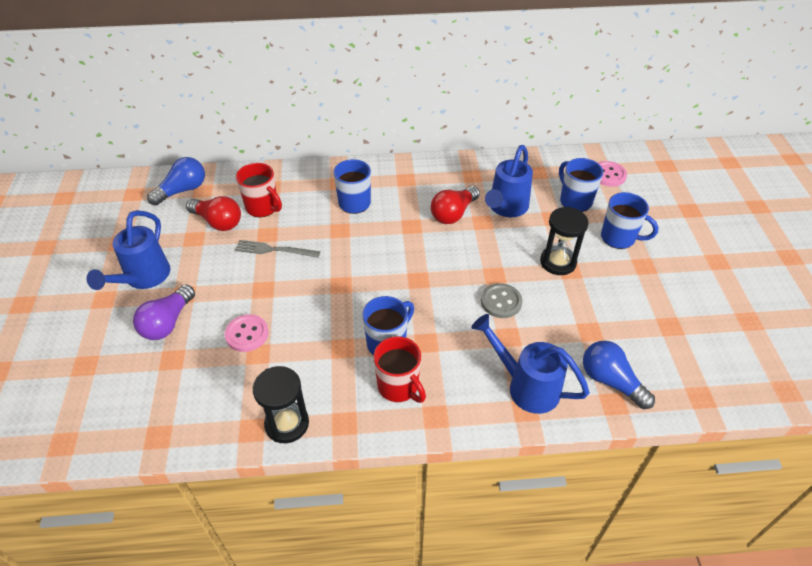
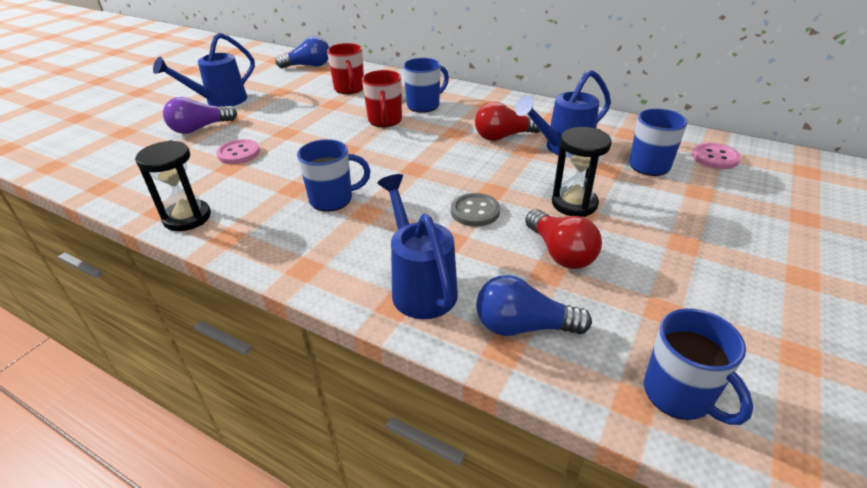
camera: 35 degrees right, 10 degrees down
(218, 222) = (308, 88): red light bulb -> red light bulb (560, 253)
(274, 250) = (325, 114): grey fork -> none
(399, 387) = (302, 233): red mug -> red mug (385, 121)
(610, 381) = (523, 326): blue light bulb -> blue light bulb turned 75 degrees counterclockwise
(619, 238) = (674, 209): blue mug -> blue mug (679, 395)

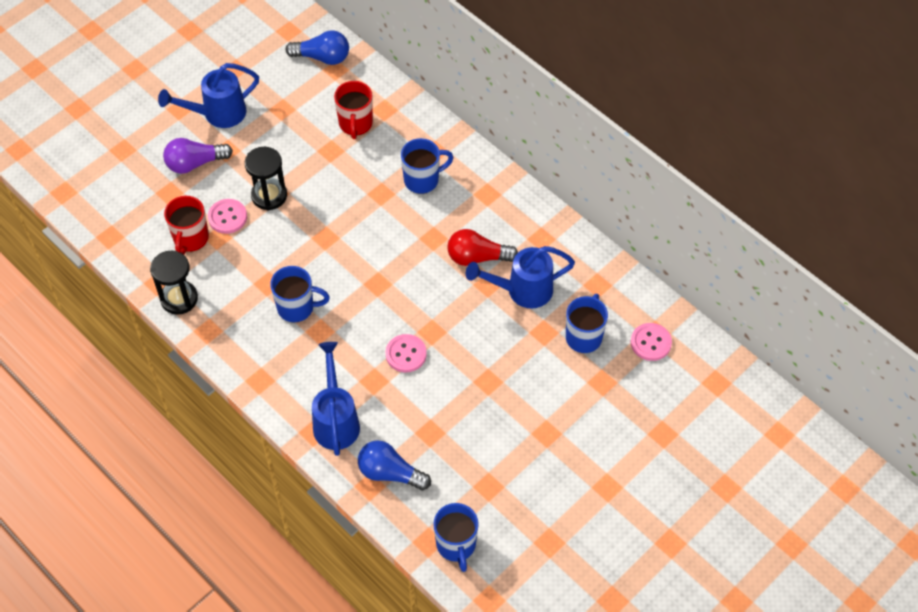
camera: 15 degrees right, 20 degrees up
(385, 121) = (374, 198): red mug -> red mug (190, 239)
(475, 211) = (406, 354): grey button -> pink button
(560, 253) = (449, 417): red light bulb -> none
(574, 204) = (489, 367): black hourglass -> black hourglass (269, 195)

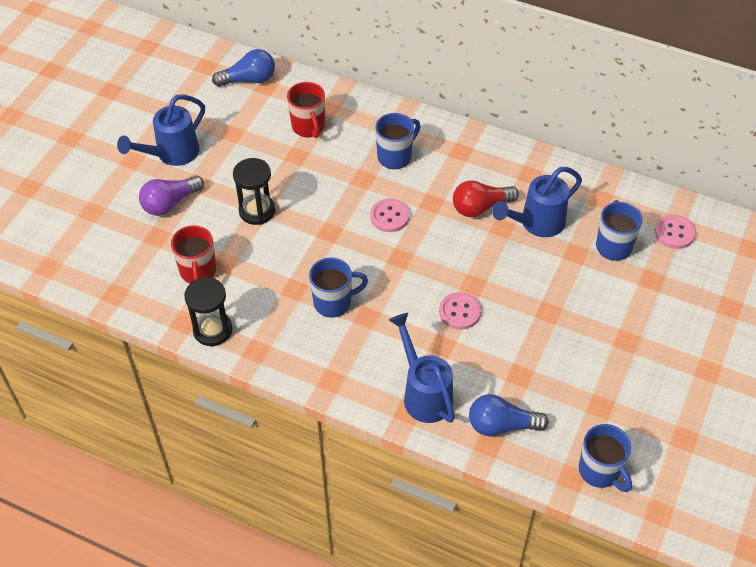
camera: 20 degrees left, 5 degrees down
(227, 217) = (225, 242): pink button -> pink button (389, 216)

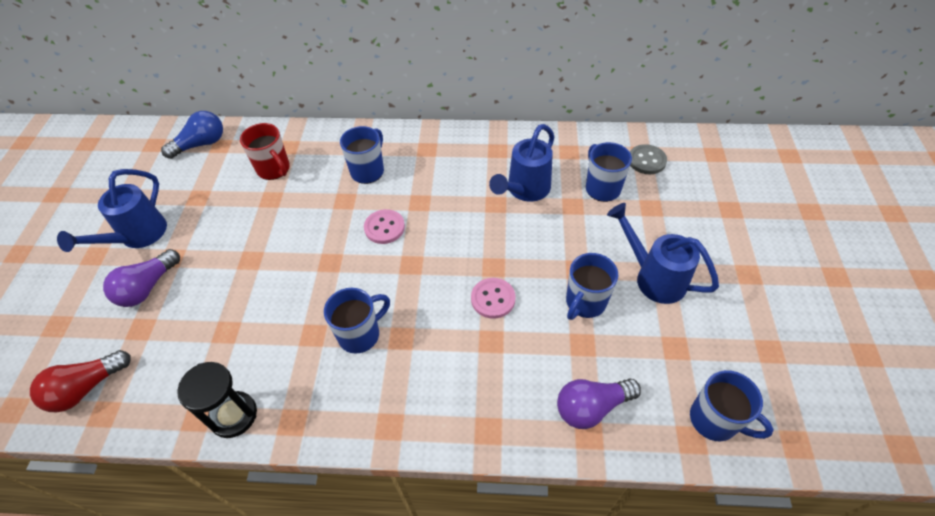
camera: 20 degrees left, 0 degrees up
(198, 272) = (198, 353): red mug -> none
(257, 211) = (246, 265): black hourglass -> none
(424, 394) = (496, 402): blue watering can -> blue watering can (653, 277)
(480, 207) = (467, 192): red light bulb -> red light bulb (86, 388)
(501, 425) = (591, 407): blue light bulb -> purple light bulb
(540, 343) = (585, 303): none -> blue mug
(674, 233) = (646, 160): pink button -> grey button

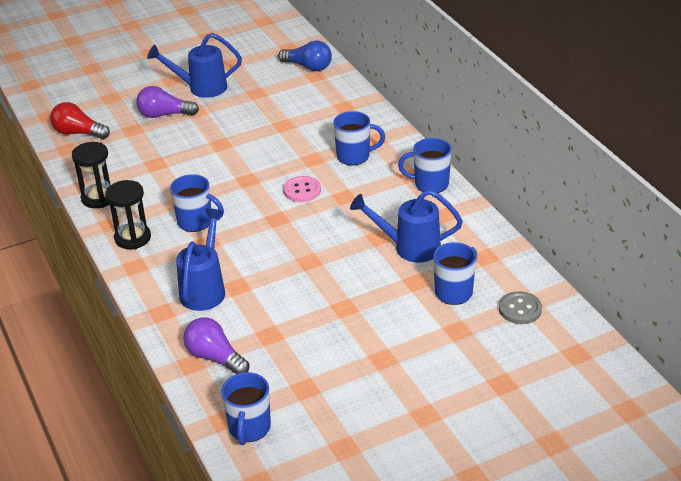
camera: 60 degrees right, 15 degrees down
(274, 169) = (314, 112): red mug -> none
(338, 408) = (133, 238): none -> black hourglass
(493, 299) = (276, 273): pink button -> none
(585, 303) = (311, 323): blue mug -> blue mug (430, 184)
(653, 277) = (371, 355): blue watering can -> blue watering can (205, 289)

